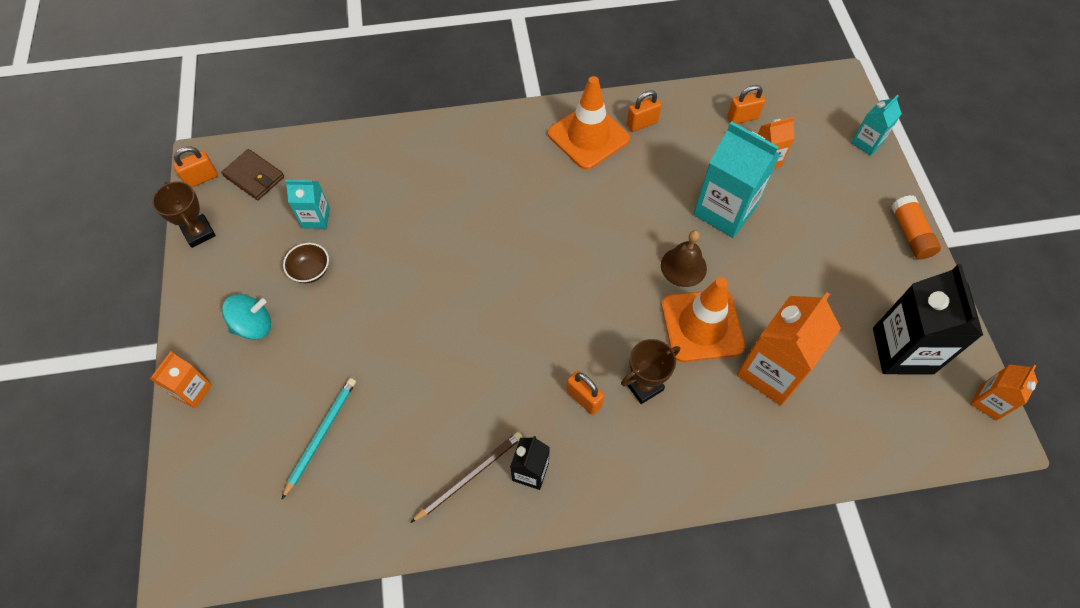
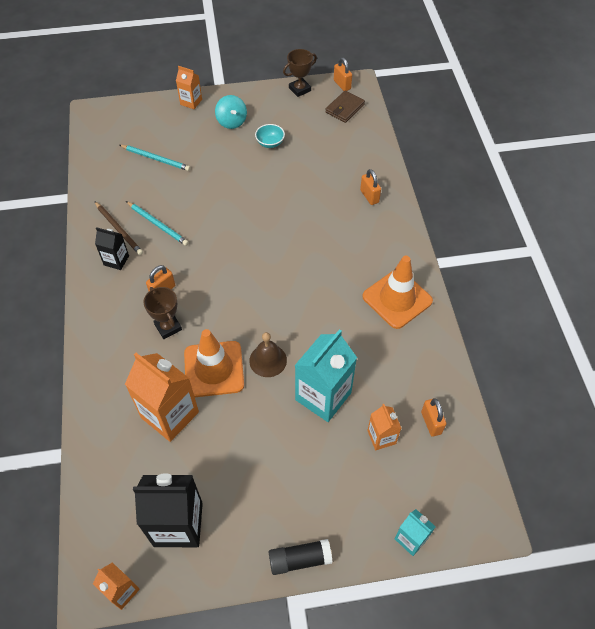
camera: 90 degrees right, 5 degrees down
(311, 271) = (270, 143): brown bowl -> turquoise bowl
(316, 218) = (312, 141): turquoise carton -> none
(462, 418) = (158, 224): none -> turquoise pencil
(642, 123) = (415, 339): orange padlock -> orange padlock (369, 196)
(910, 234) = (299, 559): orange glue stick -> black glue stick

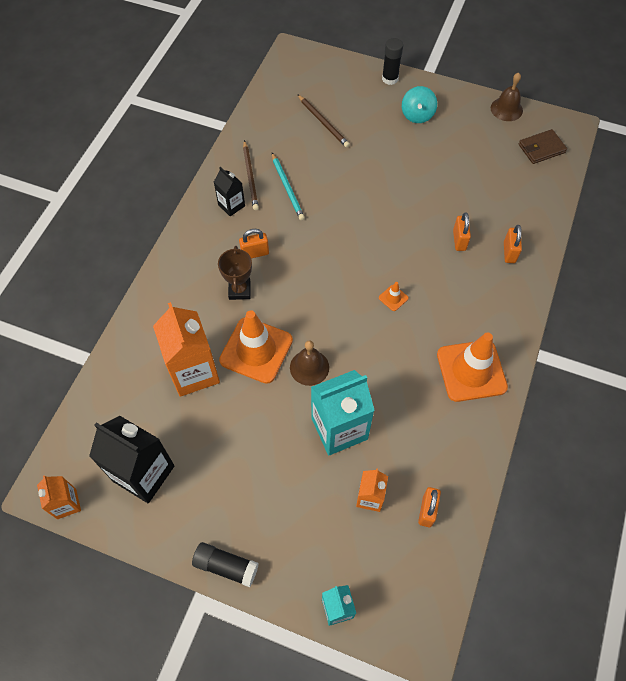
camera: 30 degrees right, 5 degrees up
(156, 159) = (323, 122): turquoise pencil -> brown pencil
(191, 102) = (390, 79): orange carton -> black glue stick
(270, 143) = (442, 153): turquoise bowl -> none
(299, 89) = (506, 109): brown trophy -> brown bell
(302, 272) = (393, 298): none -> orange traffic cone
(342, 85) = (554, 122): orange padlock -> orange padlock (459, 240)

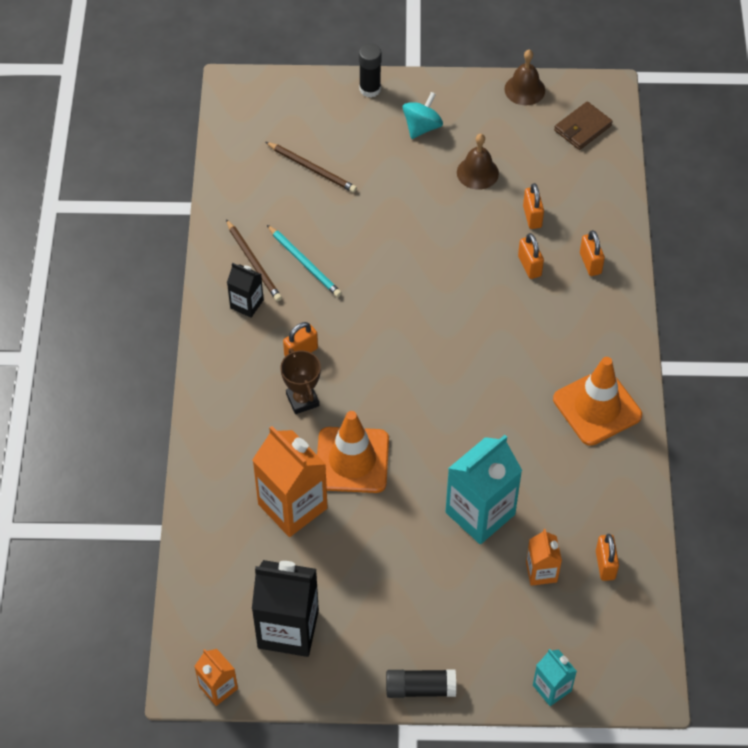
camera: 20 degrees left, 5 degrees down
(309, 367) = (420, 460): brown bell -> brown bell (477, 172)
(393, 298) = (481, 354): orange traffic cone -> none
(417, 115) = (422, 127): turquoise spinning top -> turquoise spinning top turned 135 degrees counterclockwise
(476, 203) = (532, 217): none -> orange padlock

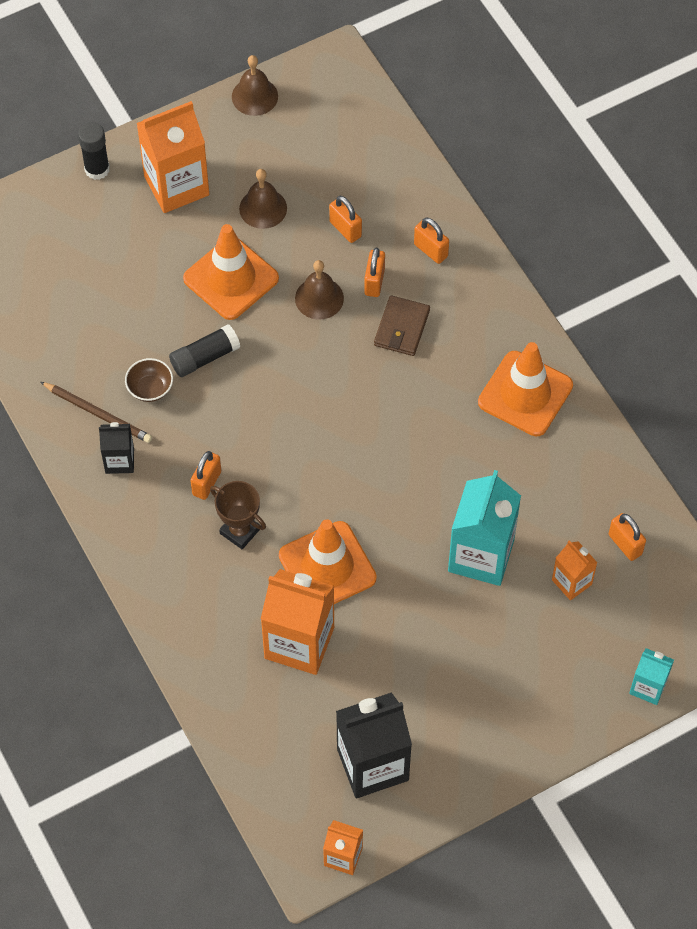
camera: 30 degrees left, 5 degrees up
(304, 263) = (150, 388): turquoise pencil -> brown bowl
(312, 169) = (93, 284): brown pencil -> none
(419, 212) = (231, 278): none -> orange traffic cone
(420, 688) = (530, 753): black glue stick -> black glue stick (204, 357)
(422, 127) = (176, 186): turquoise spinning top -> orange carton
(478, 258) = (319, 298): none -> brown bell
(529, 266) = (374, 282): orange padlock -> orange padlock turned 60 degrees clockwise
(582, 128) = (337, 111): brown wallet -> brown wallet (402, 328)

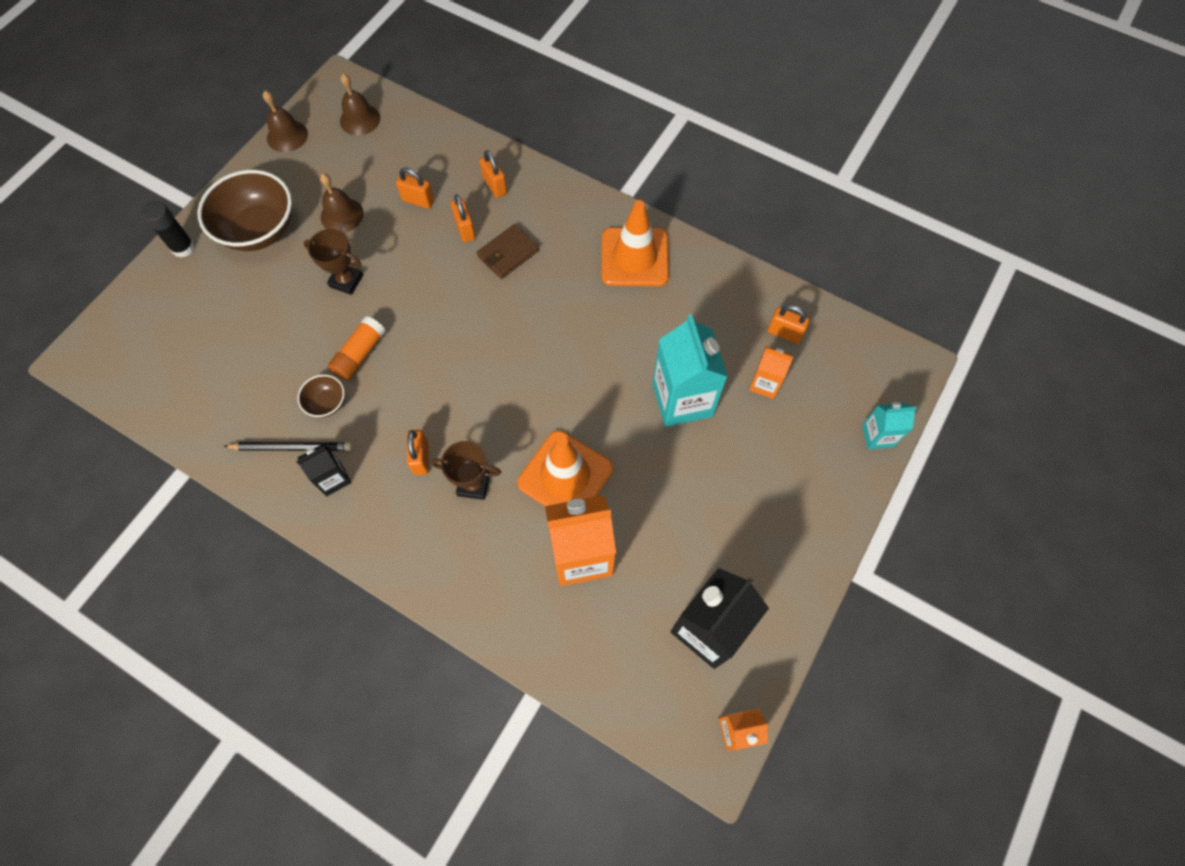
camera: 30 degrees left, 5 degrees up
(98, 414) = (292, 447): brown pencil -> black pencil
(176, 186) = (259, 230): orange carton -> brown bowl
(204, 357) = (360, 354): black glue stick -> orange glue stick
(231, 278) = (346, 281): orange traffic cone -> brown trophy
(319, 298) = (428, 262): brown bell -> brown bell (360, 119)
(402, 328) = (508, 253): brown wallet -> brown wallet turned 60 degrees clockwise
(430, 250) = (495, 186): orange padlock -> orange padlock turned 45 degrees clockwise

